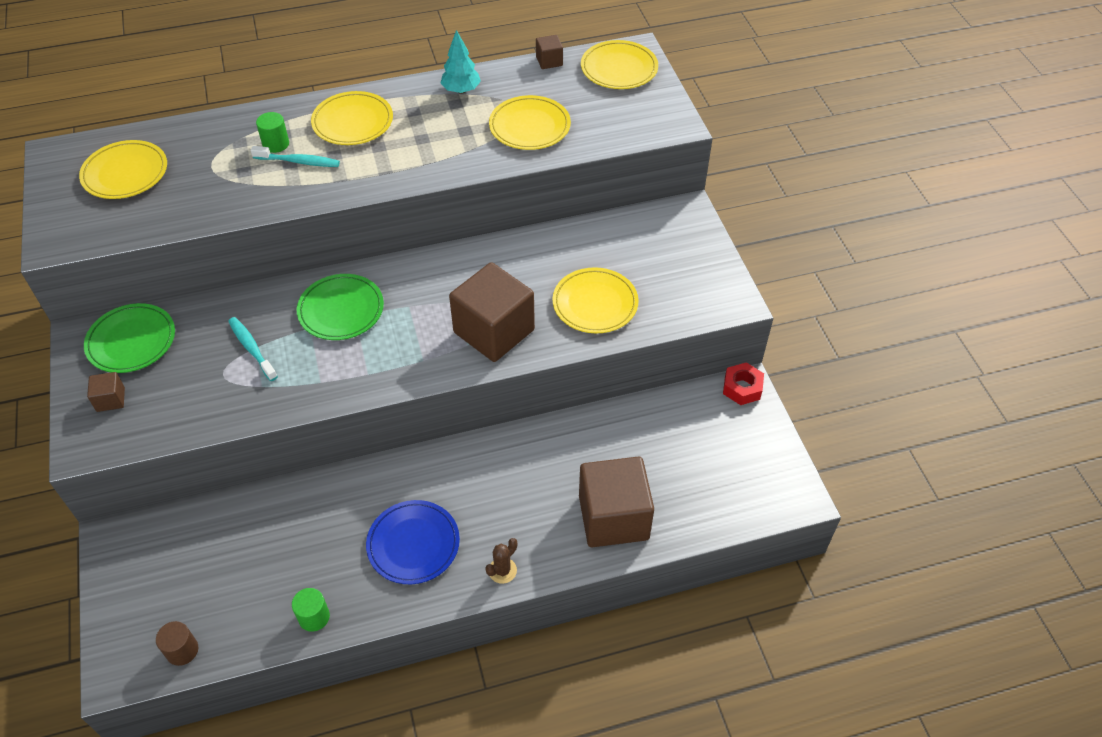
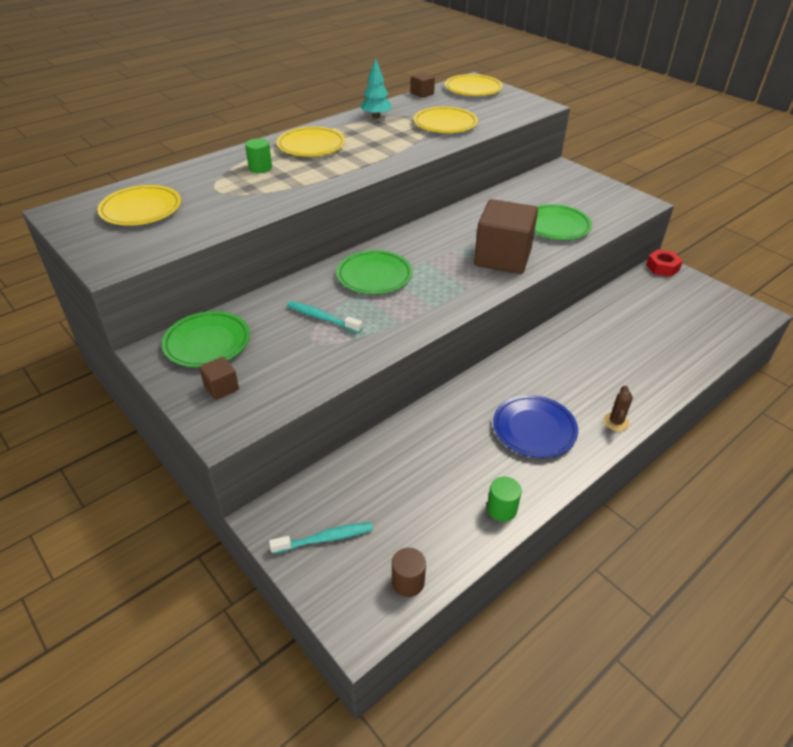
camera: 25 degrees left, 10 degrees down
(299, 162) = (290, 173): turquoise toothbrush -> turquoise toothbrush (325, 538)
(595, 304) = (556, 226): yellow plate -> green plate
(613, 517) = (658, 363): brown cube -> none

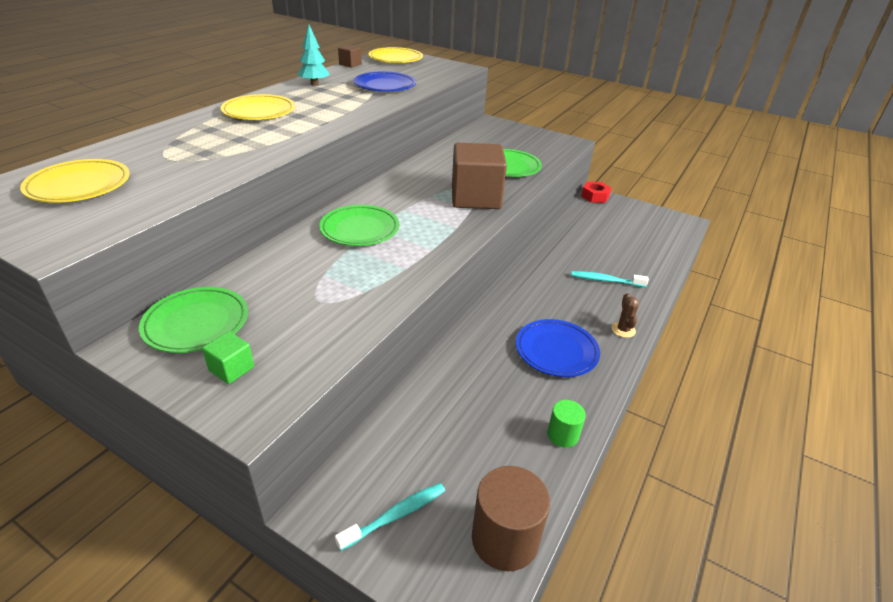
camera: 20 degrees left, 5 degrees down
(221, 387) = (231, 369): brown cube -> green cube
(260, 168) = (211, 134): green cylinder -> none
(322, 318) = (321, 276): turquoise toothbrush -> turquoise toothbrush (605, 280)
(408, 582) = (504, 539): brown cylinder -> brown cylinder, size x1.79
(445, 124) = (385, 86): yellow plate -> blue plate

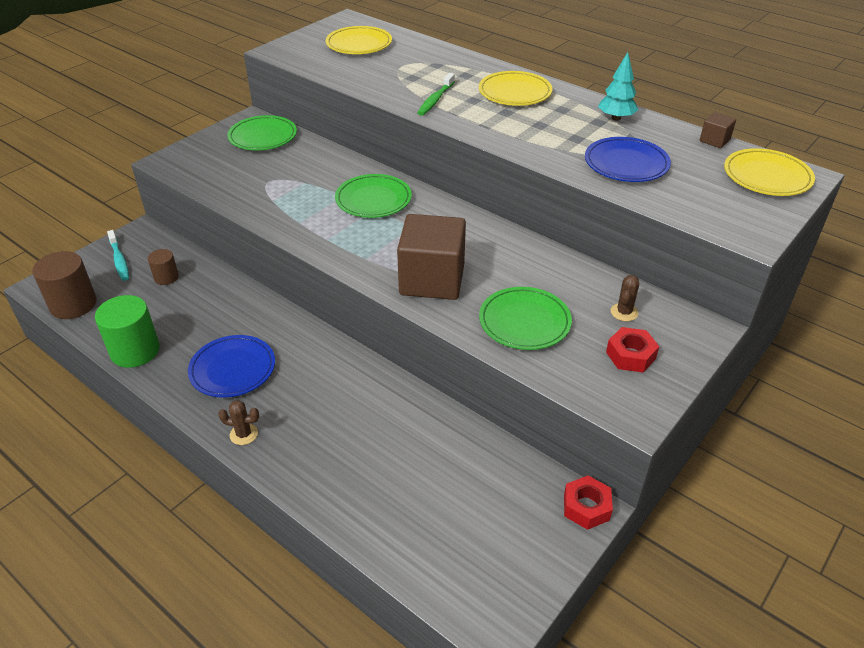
camera: 100 degrees right, 5 degrees up
(231, 369) = (210, 152): green cube -> none
(265, 141) = (435, 100): none -> green toothbrush
(428, 444) = (166, 277): none -> brown cylinder
(485, 139) = (624, 312): none -> brown cactus
(524, 140) = (630, 355): none -> red nut
(562, 435) = (135, 351): green cylinder -> green cylinder, size x1.79
(605, 280) = (340, 446): turquoise toothbrush -> none

